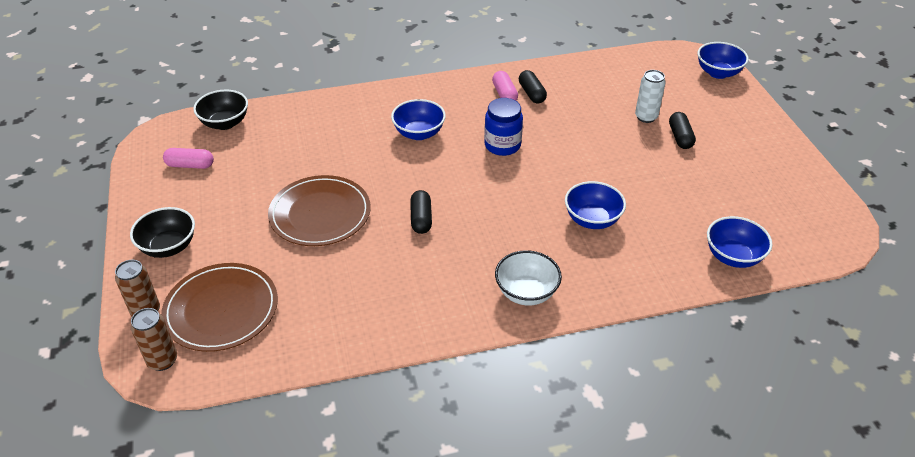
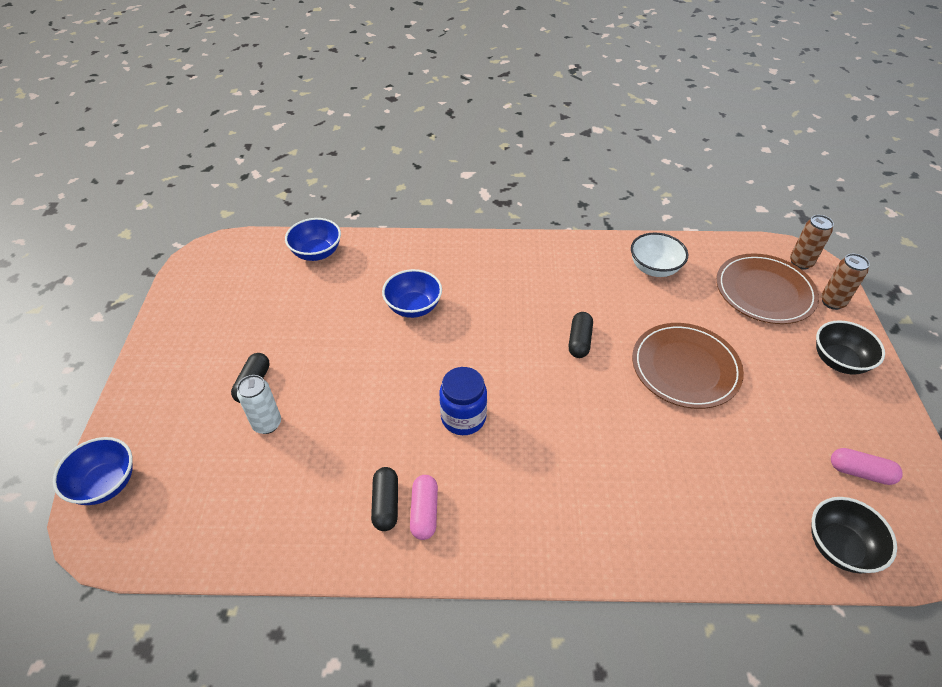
camera: 165 degrees left, 5 degrees up
(419, 133) = (562, 462): blue bowl -> none
(526, 292) = (503, 258): white bowl -> white bowl (654, 268)

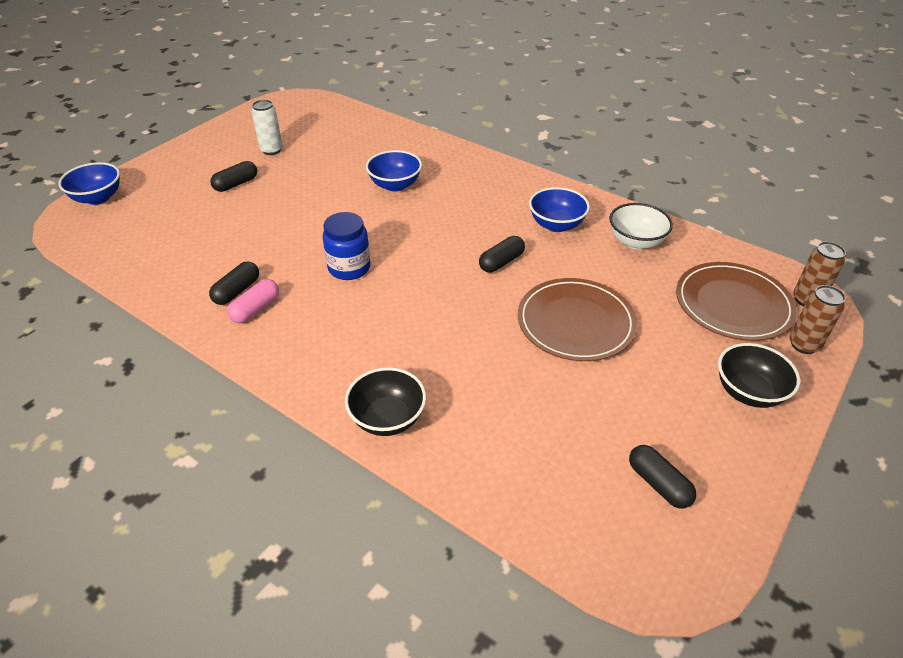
camera: 35 degrees right, 5 degrees down
(267, 424) = (218, 210): white can -> white can (271, 150)
(317, 253) = (365, 125): blue bowl -> blue bowl (556, 225)
(839, 547) = (562, 522): black bowl -> black bowl (387, 418)
(860, 472) = (658, 484): pink capsule -> black capsule

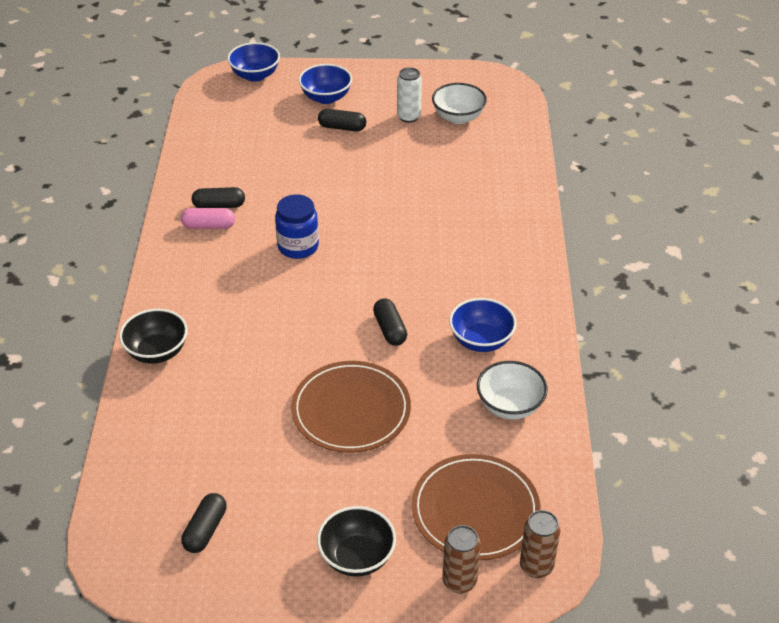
camera: 55 degrees right, 0 degrees up
(305, 131) = (458, 117): none -> white bowl
(395, 185) = (435, 212): blue bowl -> blue bowl (326, 97)
(501, 262) = (390, 329): black capsule -> black capsule turned 60 degrees clockwise

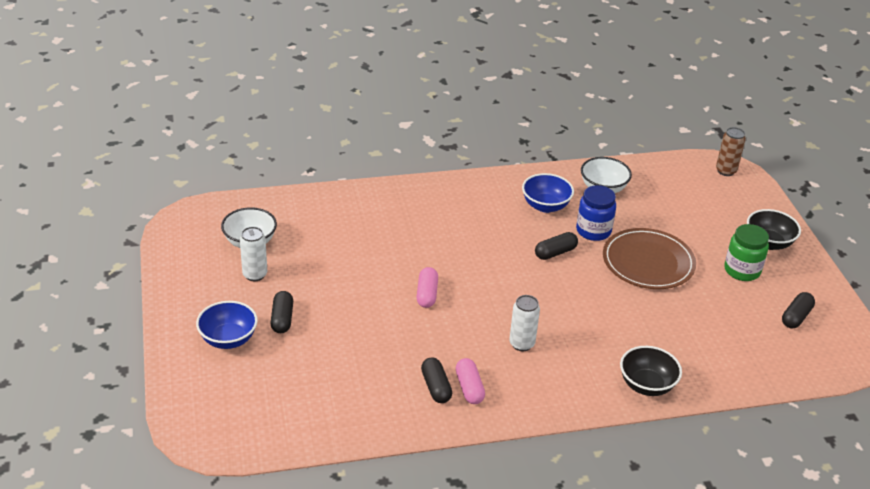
camera: 105 degrees left, 5 degrees down
(205, 530) = (796, 317): black capsule -> black capsule turned 60 degrees counterclockwise
(253, 272) = (521, 344): none -> white can
(255, 75) = (189, 406): blue bowl -> none
(298, 246) = (476, 320): blue jar -> blue jar (593, 231)
(309, 503) = (742, 270): none -> green jar
(348, 219) = (427, 294): none -> pink capsule
(459, 581) = (756, 199): brown can -> none
(475, 510) = (700, 197): brown plate -> none

